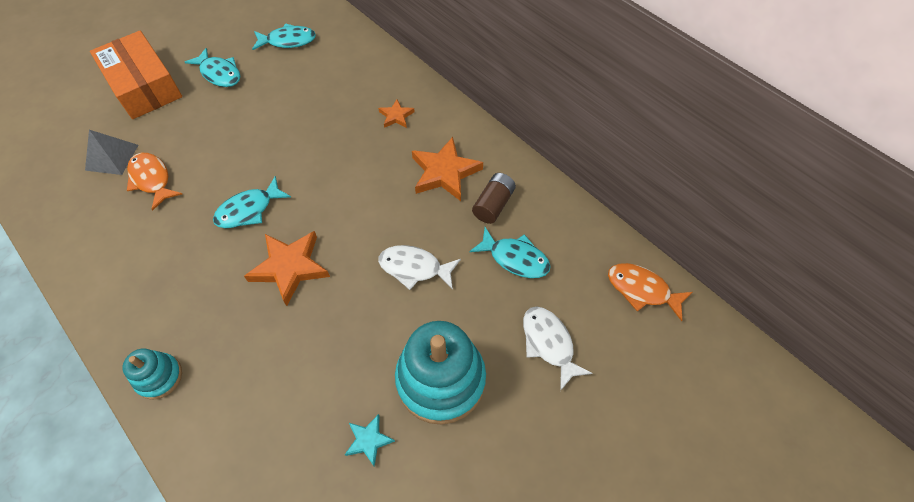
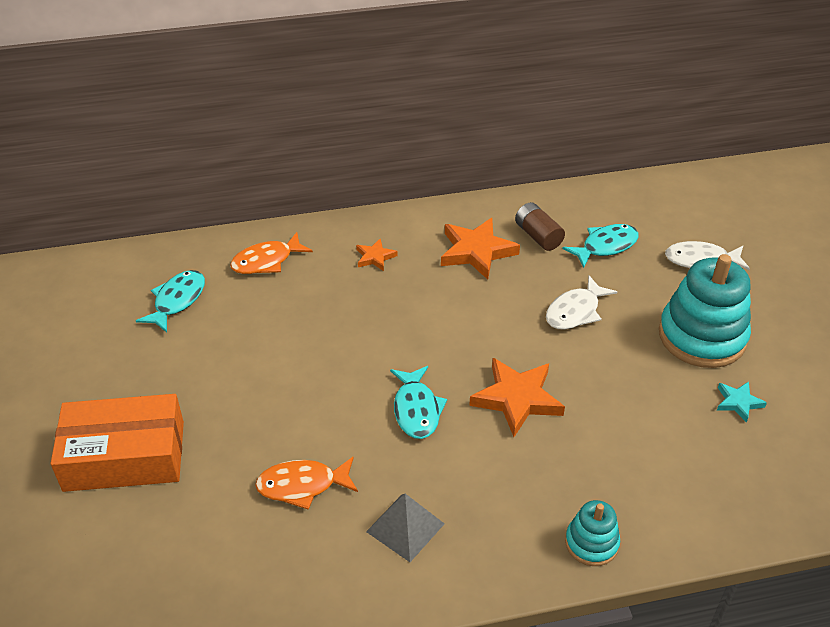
camera: 60 degrees left, 15 degrees down
(112, 157) = (230, 518): grey pyramid -> grey pyramid (405, 527)
(219, 74) = (174, 376): turquoise fish -> none
(642, 290) = (680, 192): orange fish -> orange fish (266, 261)

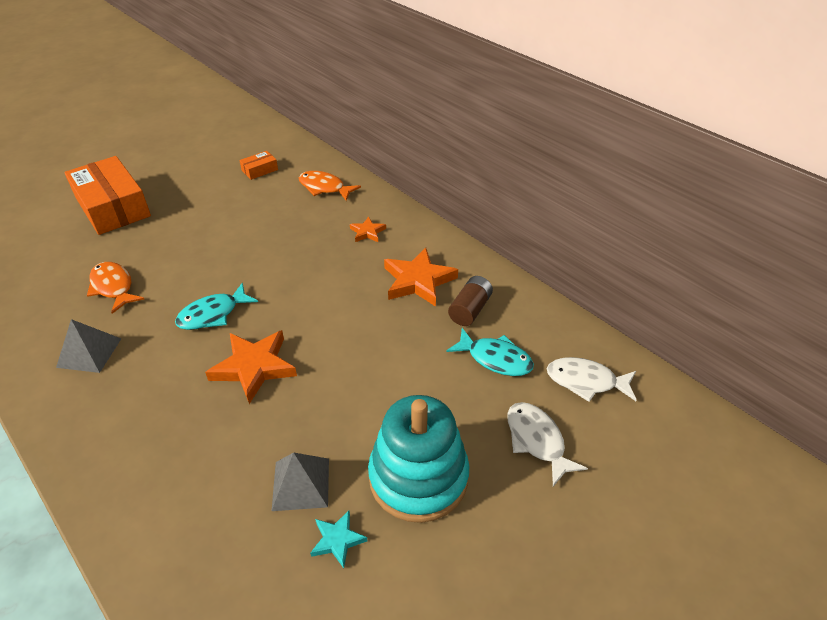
camera: 60 degrees right, 0 degrees up
(177, 301) = (259, 170): turquoise fish -> orange box
(575, 311) = (387, 368): white fish -> white fish (586, 381)
(591, 543) = (104, 474): turquoise stacking toy -> none
(673, 407) = (301, 484): none -> grey pyramid

